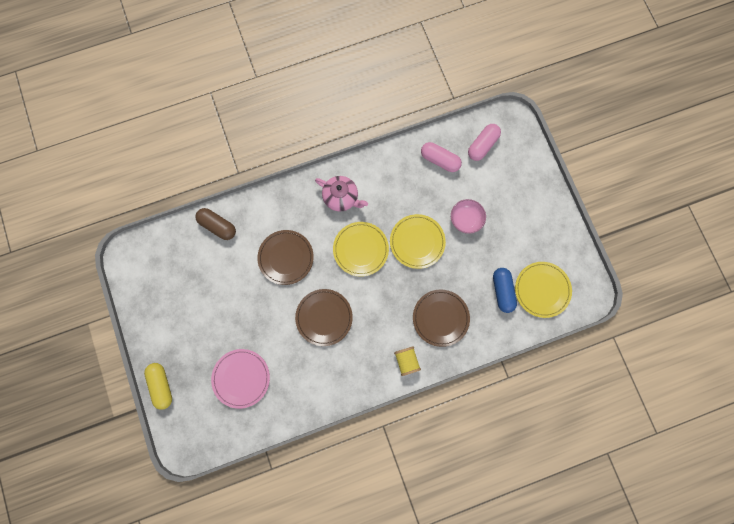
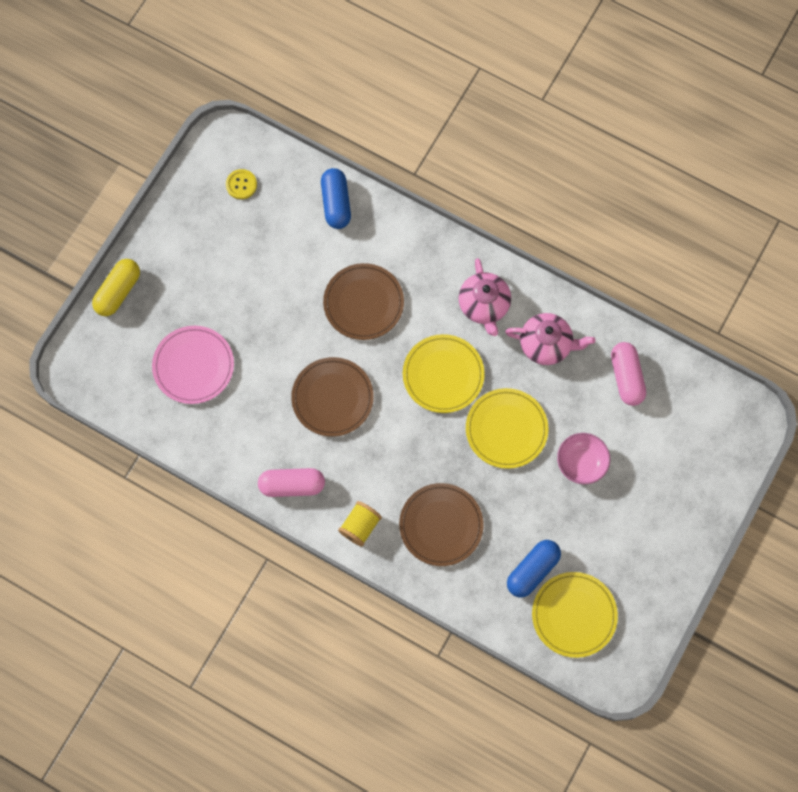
camera: 50 degrees right, 5 degrees down
(161, 267) = (241, 185): none -> yellow button
(218, 226) = (336, 203): brown capsule -> blue capsule
(389, 184) = (546, 345): none -> pink teapot
(482, 145) = (689, 411): pink capsule -> pink capsule (292, 485)

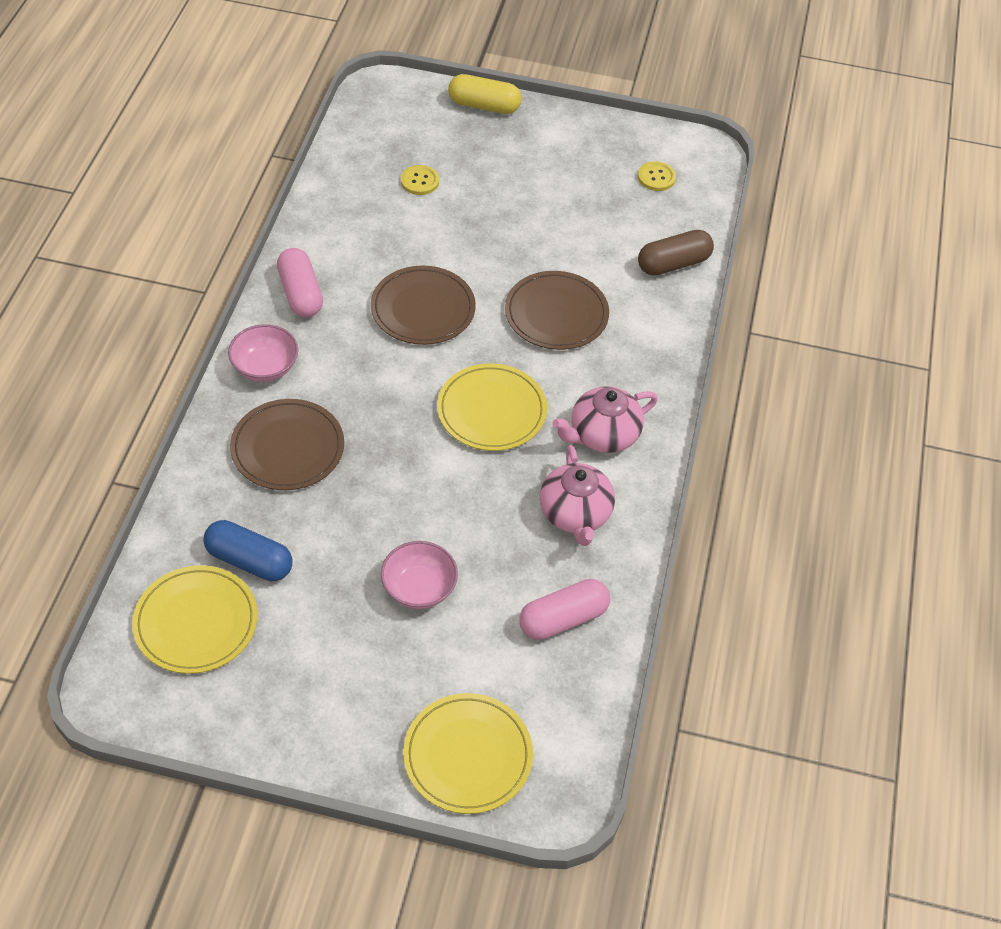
camera: 70 degrees right, 20 degrees down
(193, 366) = (419, 181): pink plate -> yellow button
(336, 203) = (673, 264): blue capsule -> brown capsule
(360, 526) = (265, 367): yellow spool -> pink bowl
(506, 429) = (440, 492): yellow plate -> yellow plate (467, 755)

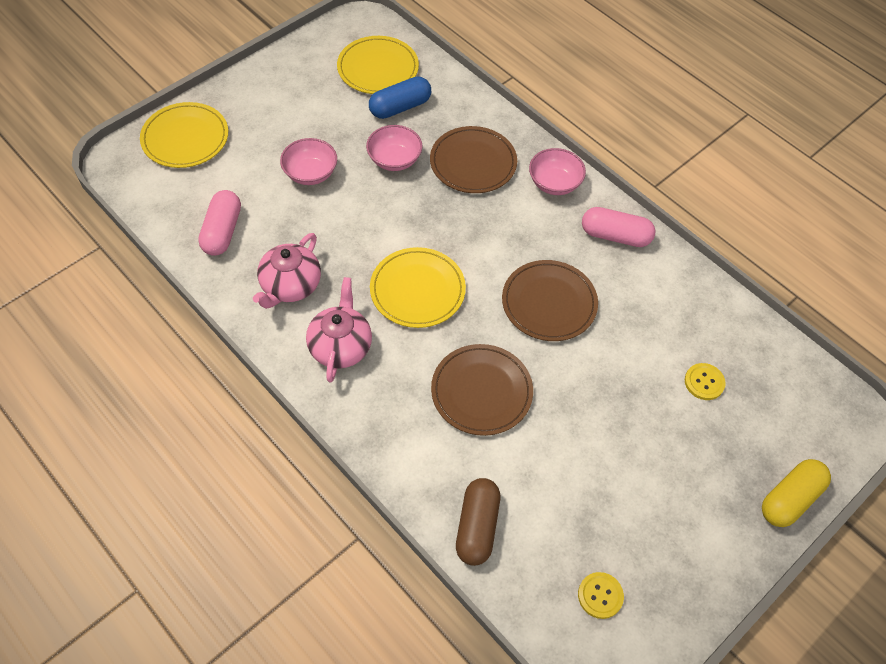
camera: 125 degrees right, 5 degrees up
(337, 521) = (394, 160): none -> pink bowl
(575, 514) = (290, 286): pink teapot -> pink teapot turned 90 degrees counterclockwise

